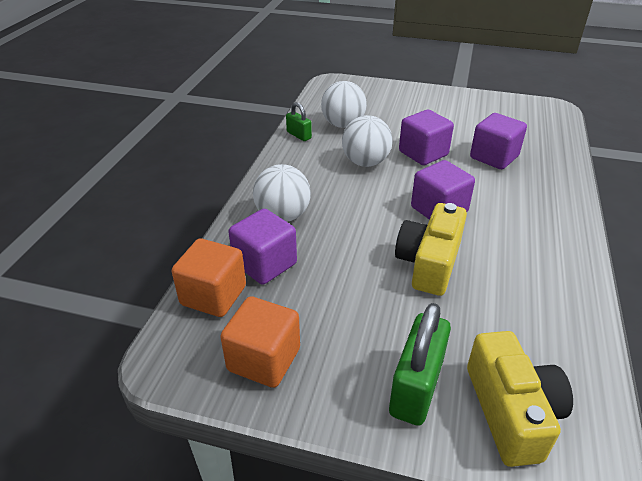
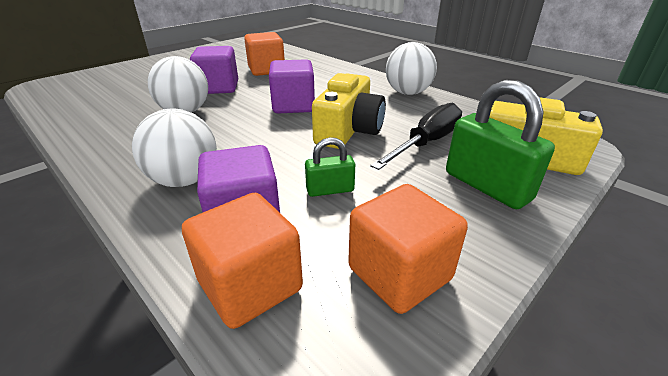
camera: 60 degrees left, 5 degrees down
(299, 135) = (77, 127): green padlock -> green padlock (330, 190)
(343, 124) = (112, 102): white ball -> white ball (408, 93)
(429, 263) = (349, 130): yellow camera -> yellow camera turned 120 degrees counterclockwise
(458, 323) = (426, 143): none -> black screwdriver
(494, 157) = (266, 70): purple cube -> orange cube

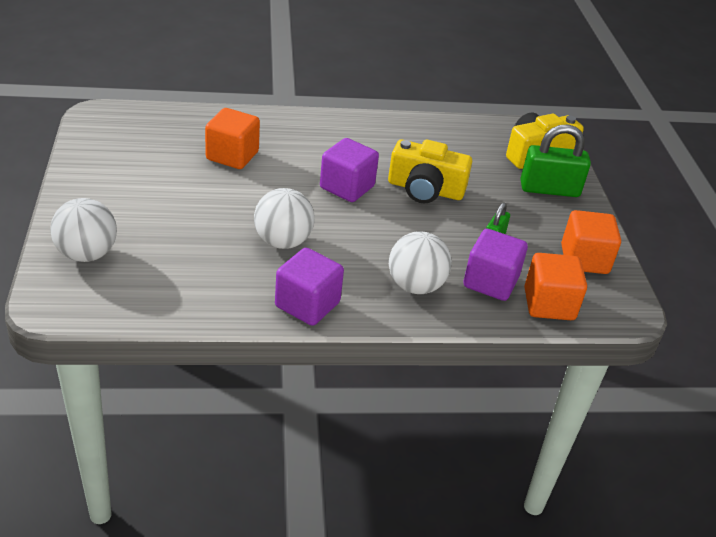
camera: 55 degrees left, 5 degrees up
(218, 88) = (244, 202): purple cube -> purple cube (307, 304)
(349, 130) = (425, 189): yellow camera -> yellow camera turned 135 degrees clockwise
(408, 93) = (395, 127): white ball -> white ball (87, 254)
(426, 143) = (481, 174): black screwdriver -> none

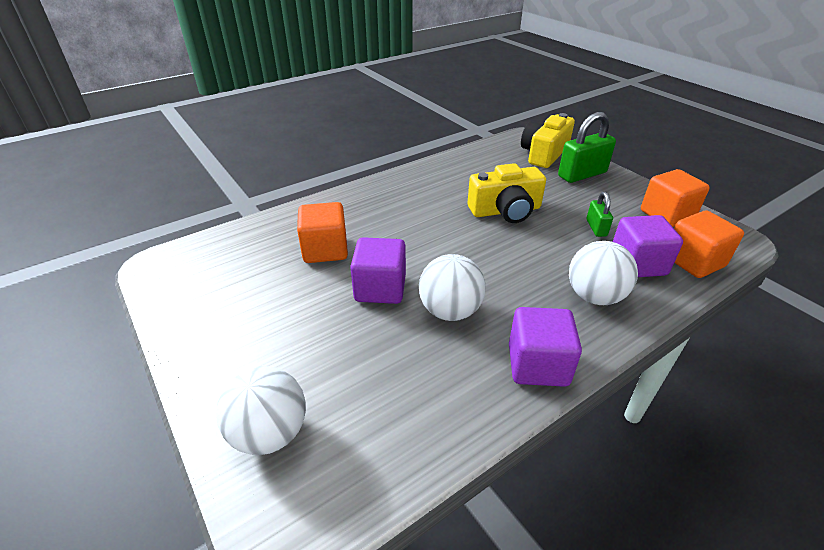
camera: 25 degrees left, 0 degrees up
(347, 187) = (448, 235): purple cube -> purple cube (380, 288)

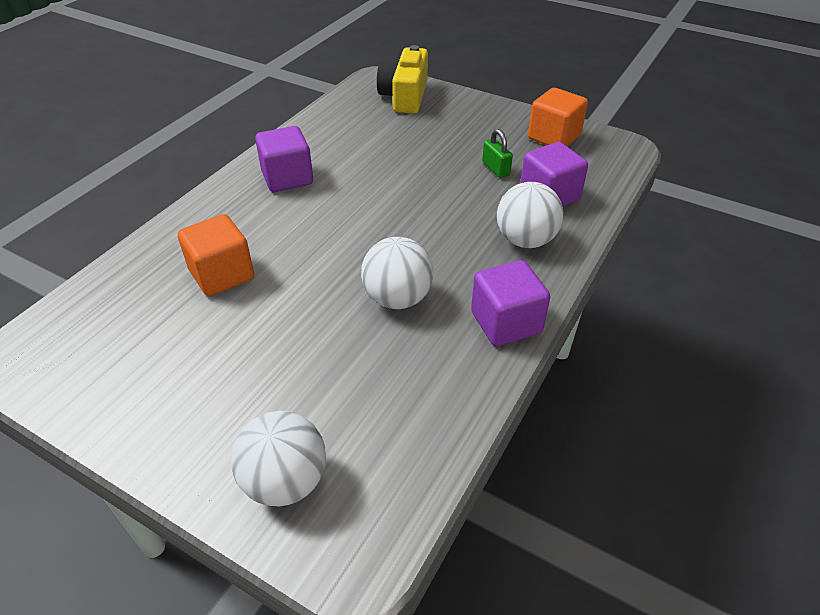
camera: 25 degrees left, 5 degrees up
(380, 288) = (311, 298): purple cube -> purple cube (287, 178)
(505, 211) = (397, 174): yellow camera -> none
(582, 174) = (455, 112): green padlock -> none
(693, 261) = (595, 179): orange cube -> none

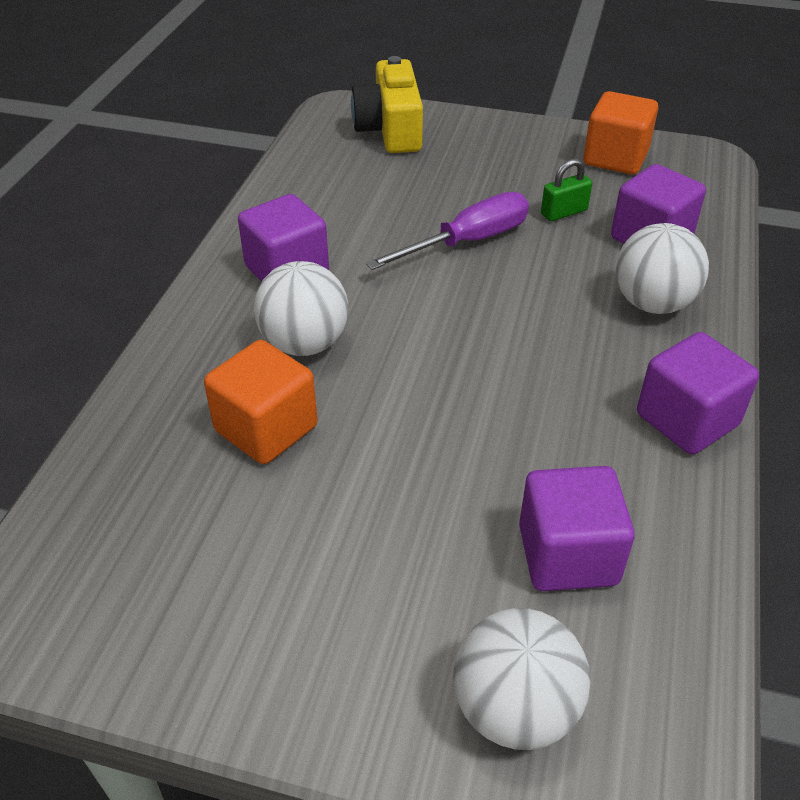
camera: 15 degrees left, 0 degrees up
(373, 393) = (567, 555): none -> purple cube
(397, 298) = (530, 414): white ball -> white ball (304, 343)
(417, 178) = (467, 242): none -> purple screwdriver
(495, 169) = (564, 212): green padlock -> green padlock turned 75 degrees counterclockwise

